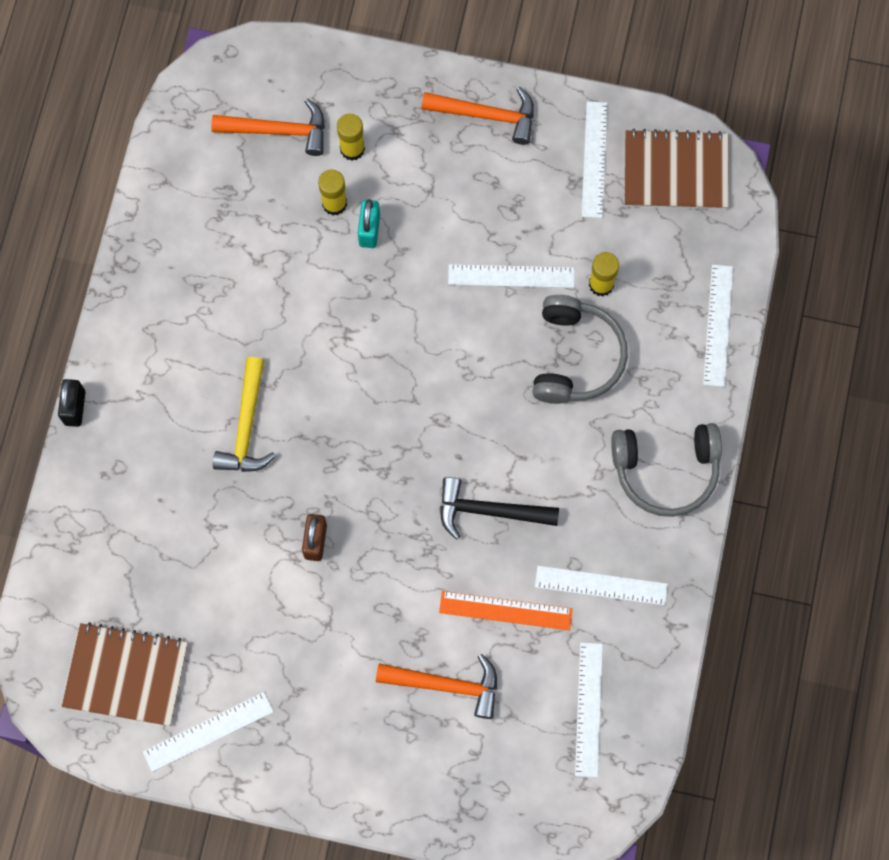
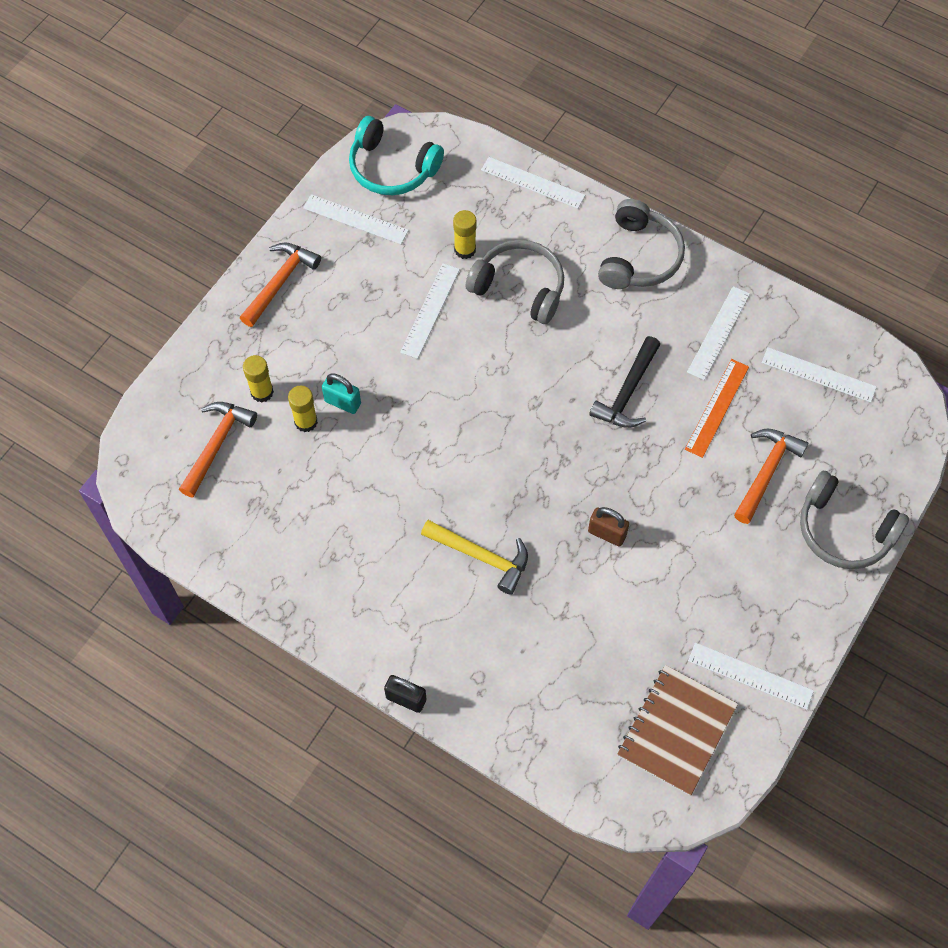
camera: 70 degrees left, 10 degrees down
(208, 731) = (750, 675): white ruler -> white ruler turned 60 degrees counterclockwise
(406, 785) = (844, 530): none -> grey headphones
(675, 171) = (392, 168): brown notebook -> turquoise headphones

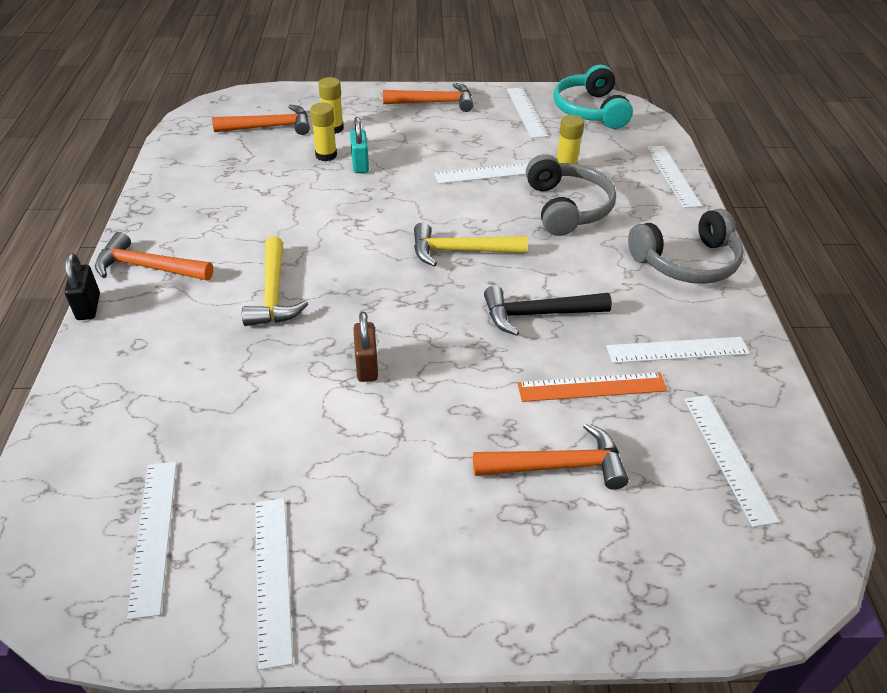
camera: 55 degrees right, 20 degrees down
(381, 636) = (148, 267): none -> orange hammer
(521, 398) = (460, 251): none -> yellow hammer
(676, 731) = (154, 535): brown notebook -> white ruler
(844, 530) = (553, 584): grey headphones -> none

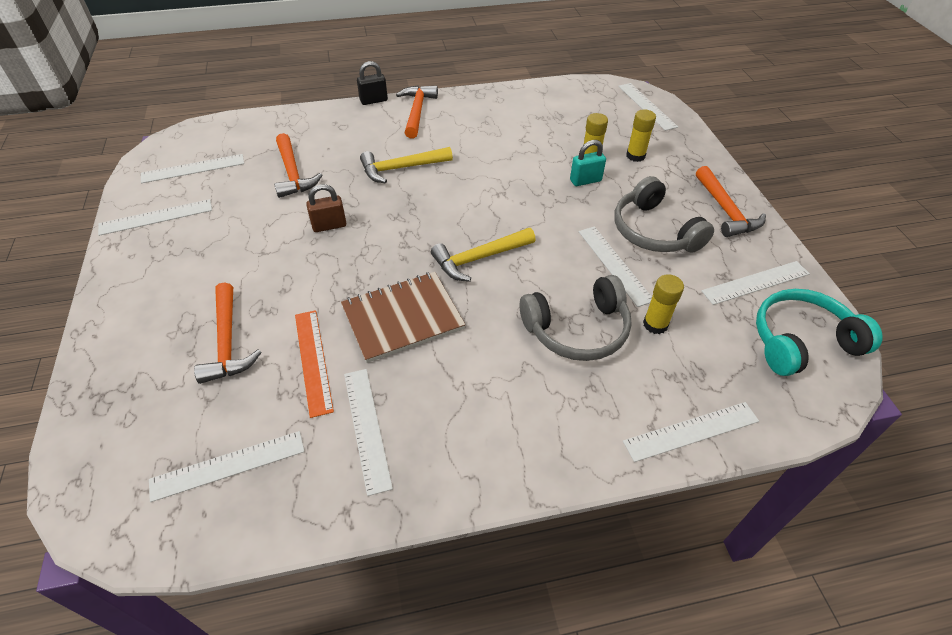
camera: 80 degrees right, 5 degrees up
(249, 104) = (646, 106): none -> white ruler
(270, 127) = (617, 123): orange hammer -> orange hammer (293, 173)
(460, 251) = (479, 258): yellow hammer -> yellow hammer turned 105 degrees counterclockwise
(538, 314) = (402, 318): black hammer -> brown notebook
(686, 262) = (514, 441): grey headphones -> grey headphones (654, 231)

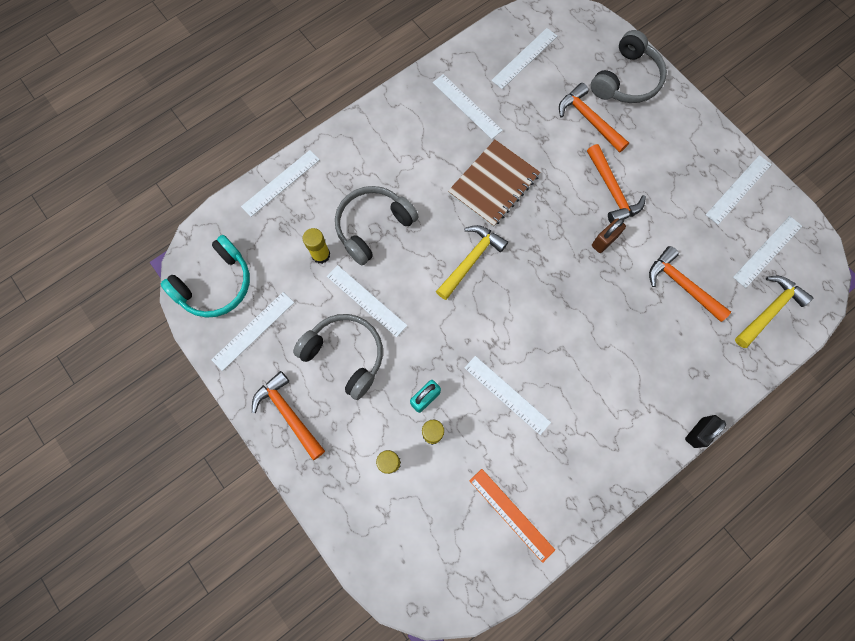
camera: 155 degrees right, 25 degrees up
(131, 370) = (626, 80): none -> grey headphones
(313, 361) = (527, 131): orange ruler -> orange ruler (511, 514)
(401, 168) = (596, 336): yellow hammer -> yellow hammer (769, 310)
(417, 111) = (641, 434): orange hammer -> orange hammer (612, 191)
(646, 106) = (405, 573): white ruler -> white ruler (507, 394)

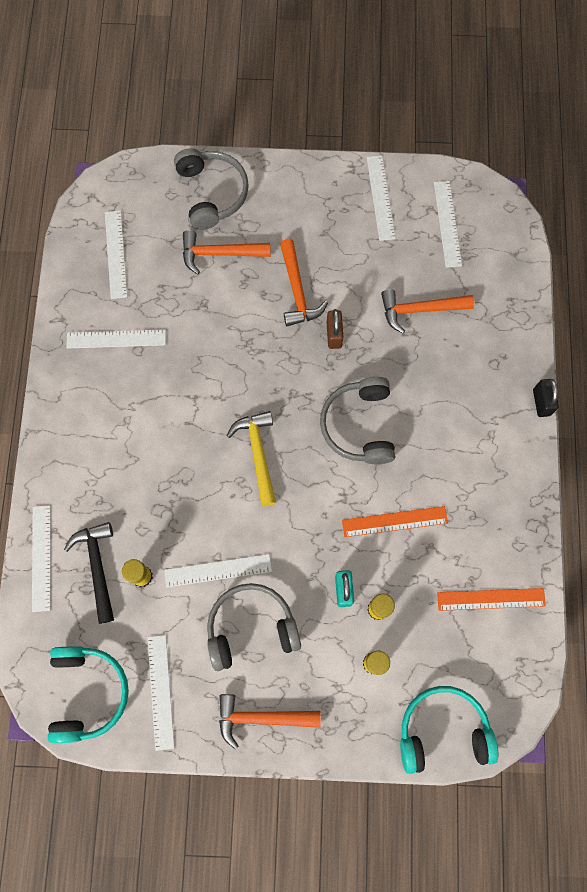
camera: 50 degrees left, 0 degrees up
(303, 222) = (97, 567): none -> black hammer
(373, 226) = (156, 510): grey headphones -> grey headphones (359, 425)
(383, 555) = (443, 730): none -> turquoise headphones
(493, 184) = (207, 378): brown notebook -> none
(507, 394) = (394, 521): white ruler -> orange ruler
(612, 191) = (297, 291): orange hammer -> orange hammer turned 60 degrees clockwise
(769, 310) = (493, 265): yellow hammer -> none

